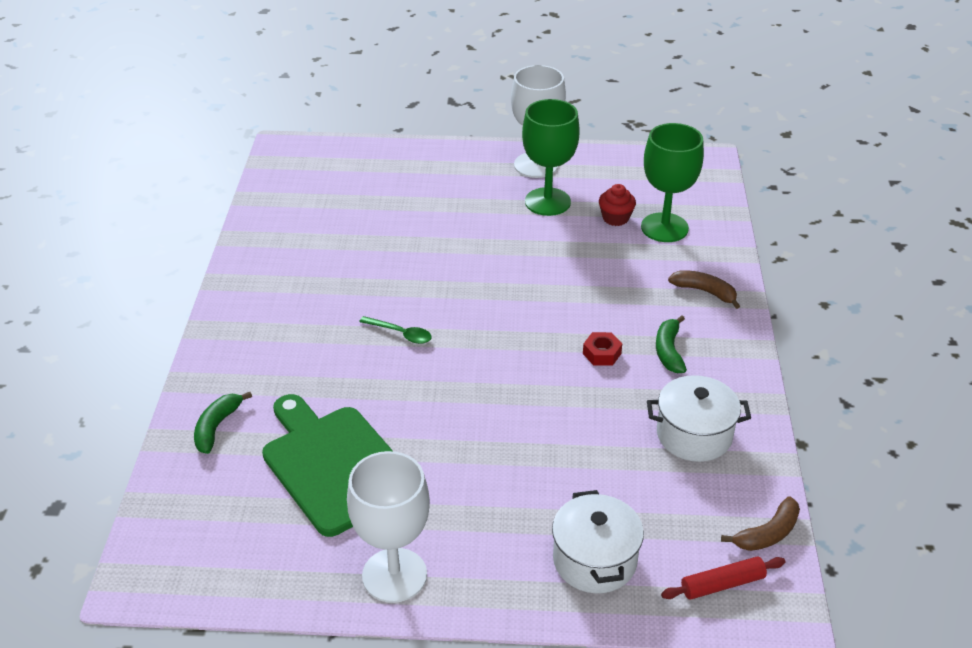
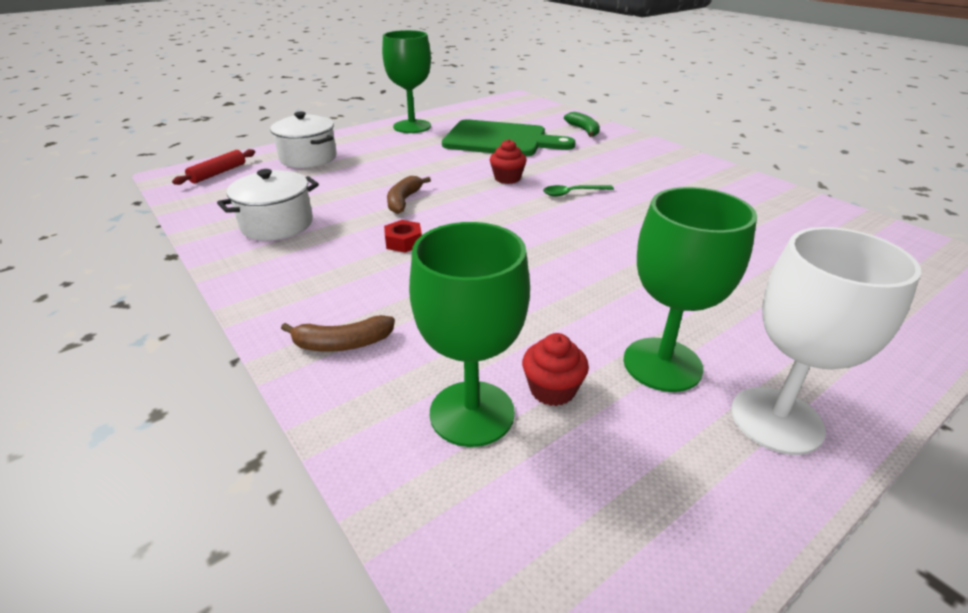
camera: 140 degrees right, 5 degrees down
(394, 575) = (412, 126): white goblet -> green goblet
(425, 386) = (507, 178): none -> red cupcake
(669, 351) = (341, 268): green banana -> none
(767, 533) = (191, 199): brown banana -> brown banana (404, 201)

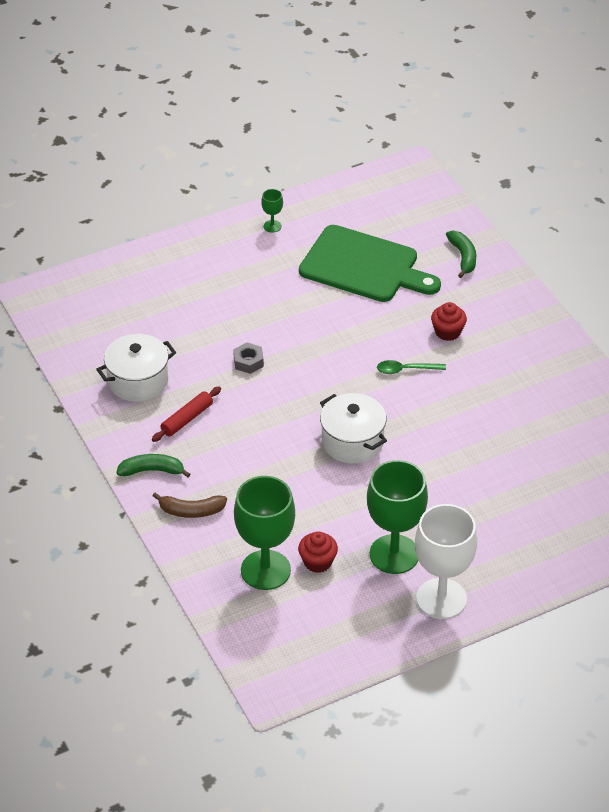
camera: 10 degrees right, 10 degrees up
(218, 173) = (75, 296): red rolling pin -> red rolling pin (187, 419)
(286, 303) = (152, 471): none -> green banana
(308, 158) = (160, 278): white pot -> white pot (352, 442)
(403, 242) = (242, 417): red nut -> none
(404, 201) = (248, 362): brown banana -> grey nut
(412, 126) = (272, 226): green goblet -> green goblet, size x0.43
(507, 178) = (351, 339): red cupcake -> red cupcake (447, 332)

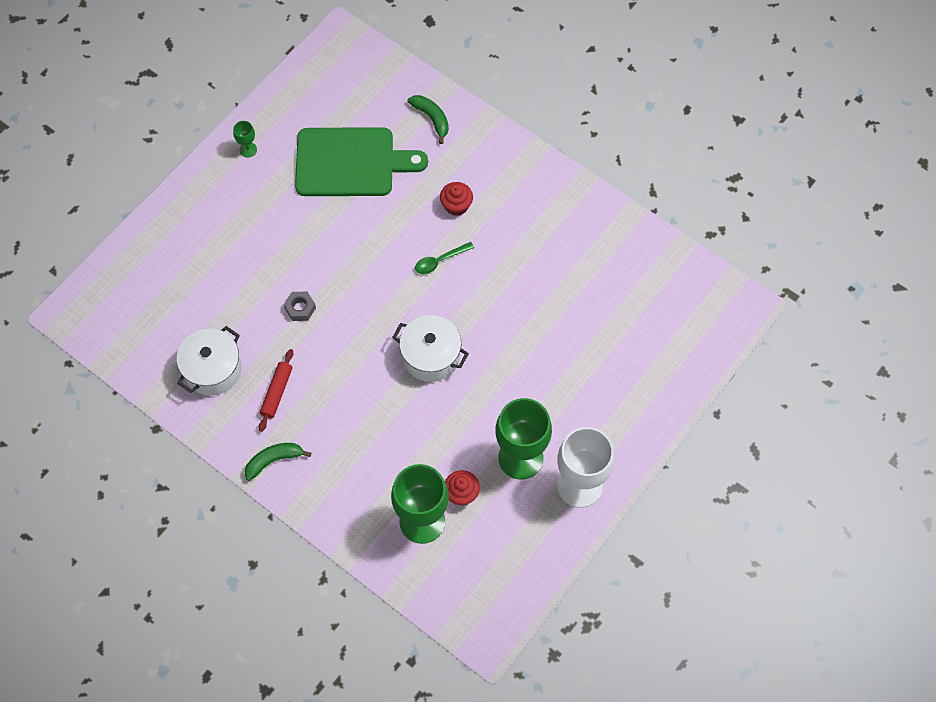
camera: 25 degrees left, 20 degrees up
(191, 511) = (329, 488): brown banana -> none

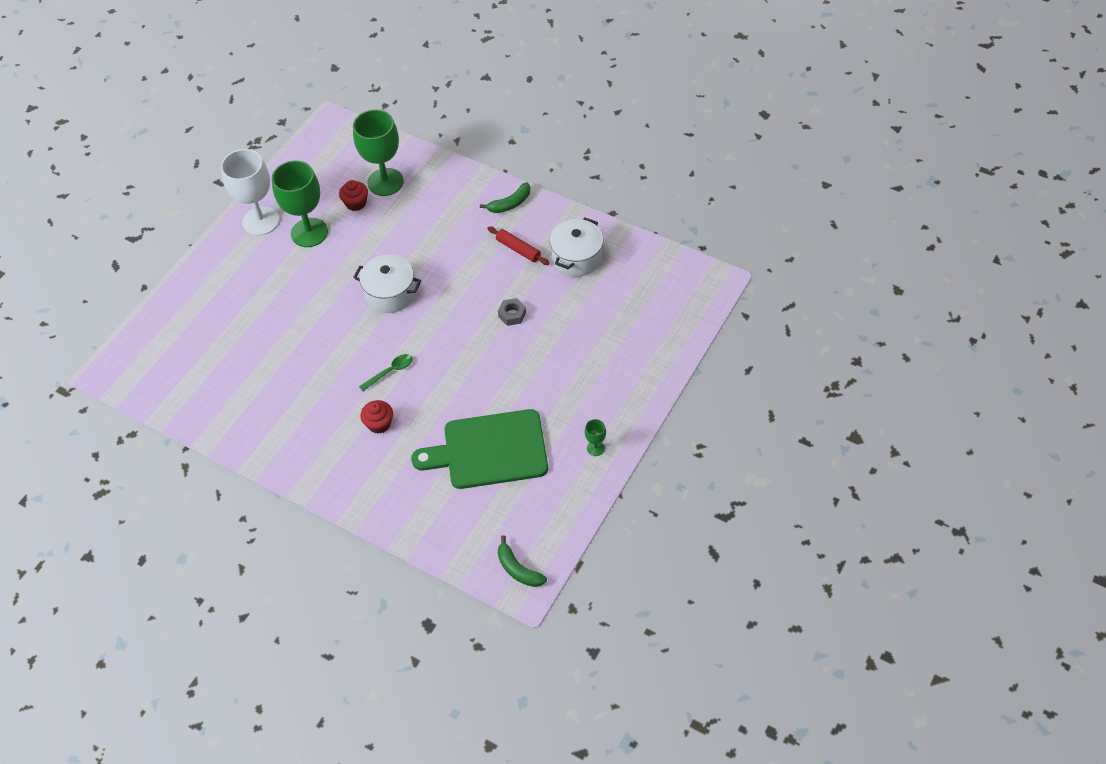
camera: 175 degrees right, 10 degrees down
(277, 392) = (518, 249): red rolling pin -> red rolling pin turned 60 degrees counterclockwise
(432, 118) = (412, 508): green banana -> green banana (518, 569)

